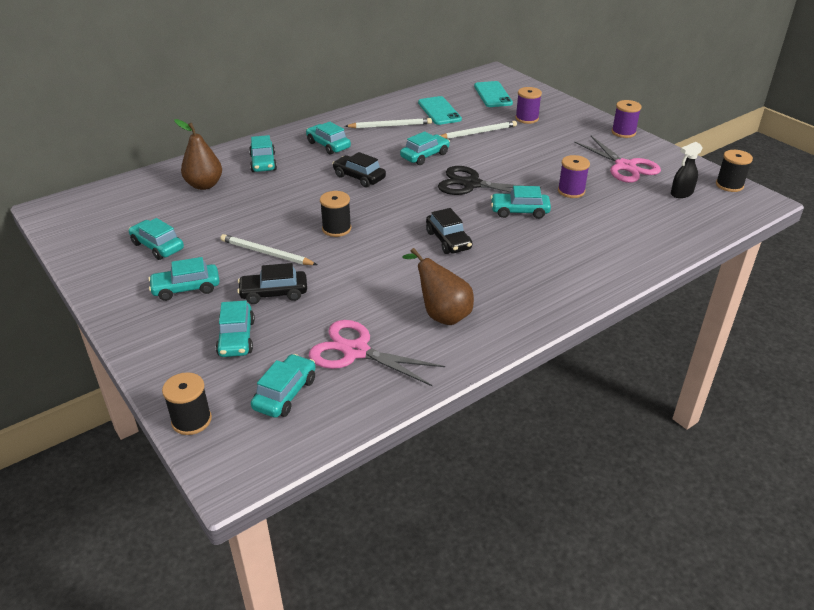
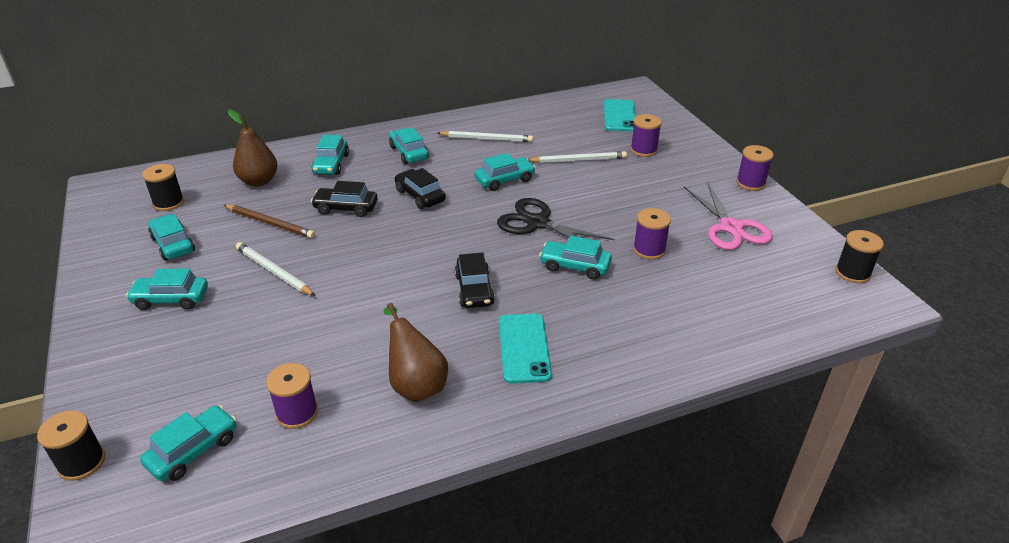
camera: 15 degrees right, 0 degrees up
(236, 338) = (185, 369): turquoise car -> none
(238, 217) = (270, 223): none -> brown pencil
(274, 293) = (253, 322): black car -> black car (346, 208)
(336, 229) = (362, 254): black spool -> black spool (168, 203)
(356, 351) = (297, 413): pink scissors -> purple spool
(439, 111) = (549, 128): turquoise phone -> turquoise phone (524, 348)
(681, 193) = (784, 274): black spray bottle -> none

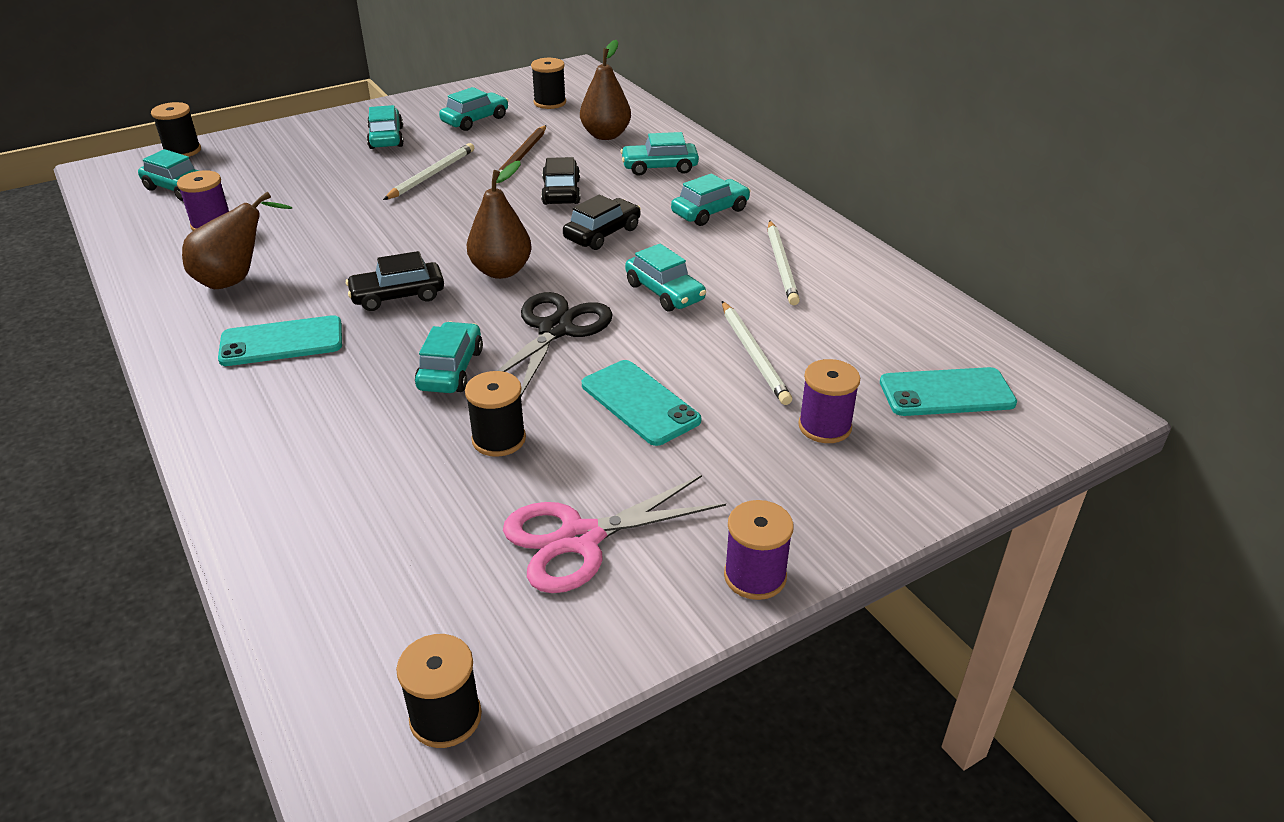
camera: 80 degrees right, 0 degrees up
(455, 241) = (501, 271): none -> brown pear
(618, 199) = (640, 402): none -> turquoise phone
(649, 250) = (499, 439): purple spool -> black spool

